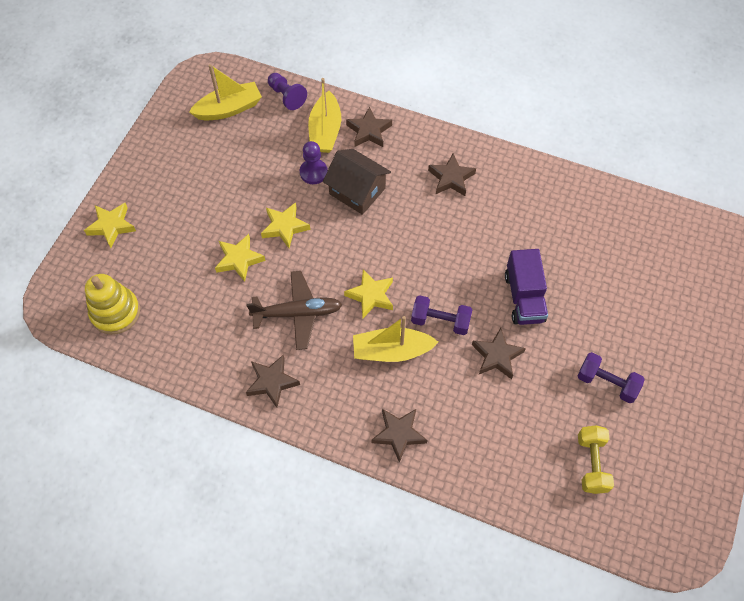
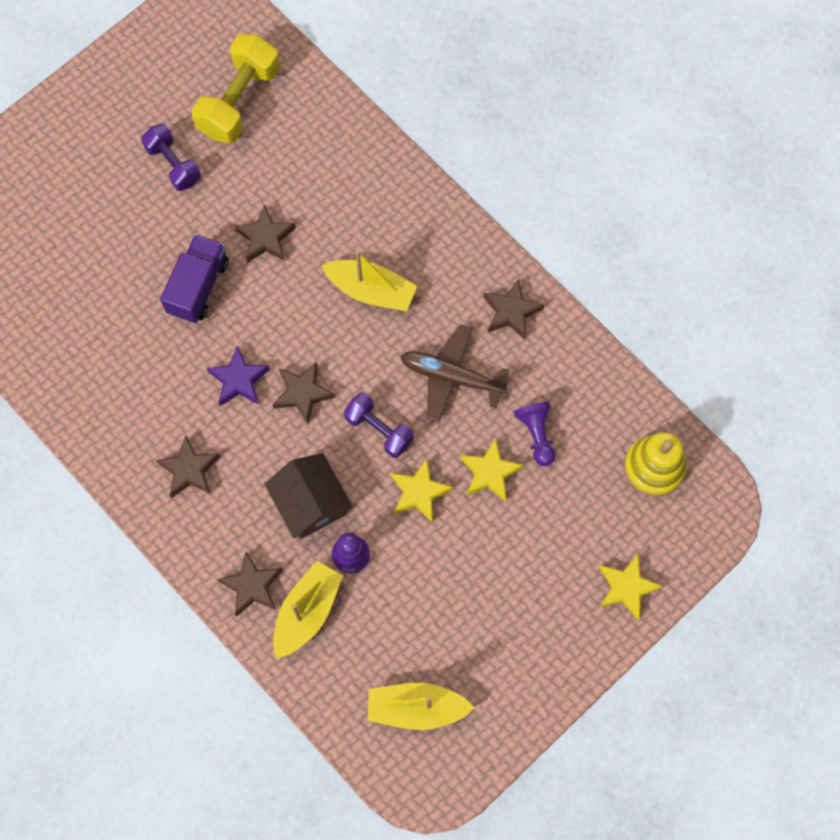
camera: 155 degrees left, 10 degrees up
(286, 96) = (331, 694): purple pawn -> purple pawn (536, 434)
(371, 296) = (362, 362): yellow star -> none
(399, 434) = (407, 205): brown star -> brown star (302, 393)
(440, 321) = (302, 300): purple dumbbell -> purple dumbbell (379, 430)
(453, 246) = (239, 380): none -> purple star
(591, 463) = (239, 101): yellow dumbbell -> yellow dumbbell, size x1.60

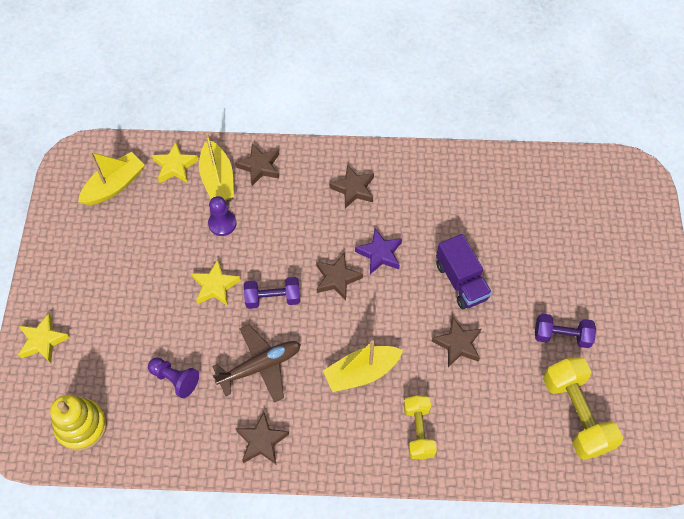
camera: 135 degrees right, 10 degrees down
(310, 503) = (271, 229): brown house -> none
(376, 203) = (418, 431): none -> yellow dumbbell
(490, 473) = (183, 332): yellow star -> yellow star (175, 166)

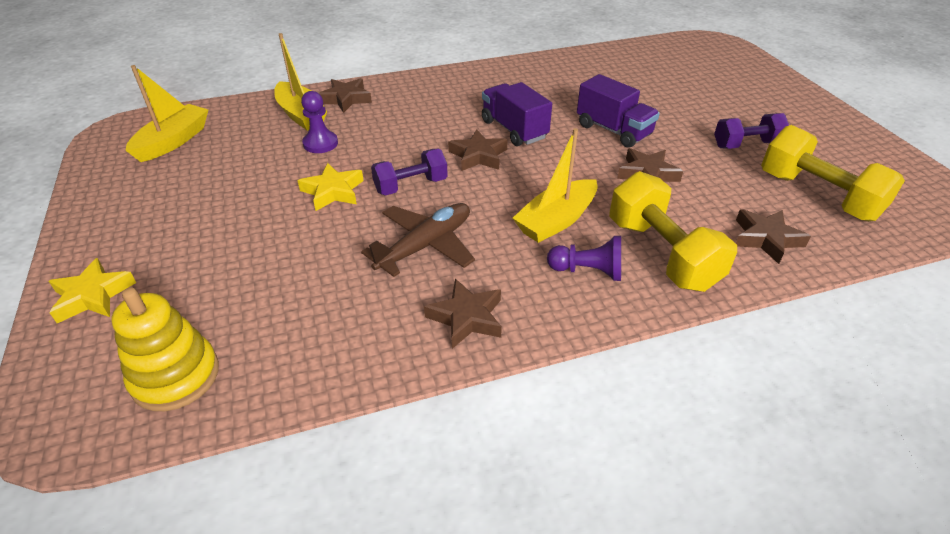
camera: 20 degrees left, 20 degrees down
(175, 166) = (246, 115): yellow star -> none
(175, 379) = (311, 286): purple pawn -> purple pawn (588, 271)
(353, 189) = (457, 95): brown star -> brown star (766, 239)
(380, 254) = (514, 130): purple star -> purple truck
(418, 431) = (661, 254): yellow dumbbell -> yellow dumbbell, size x1.60

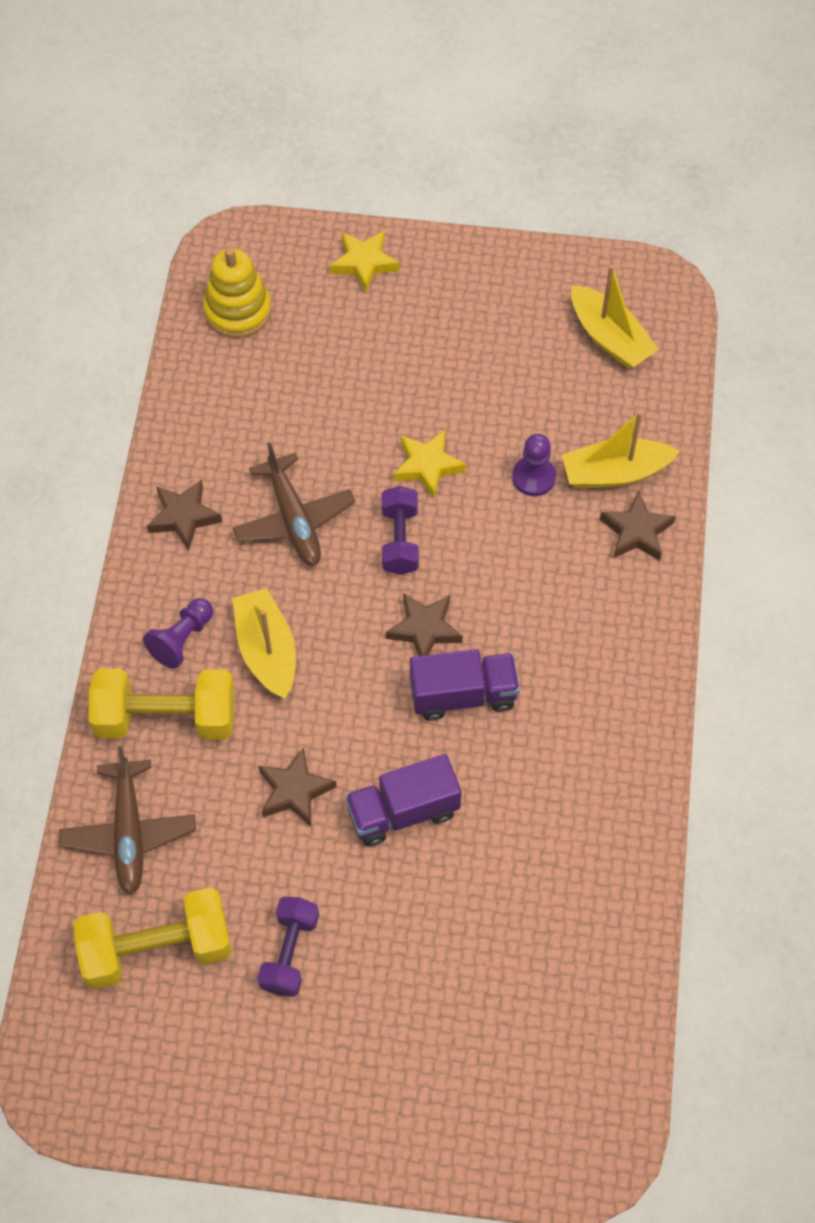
camera: 115 degrees right, 20 degrees up
(766, 239) = (129, 833): brown star -> brown plane

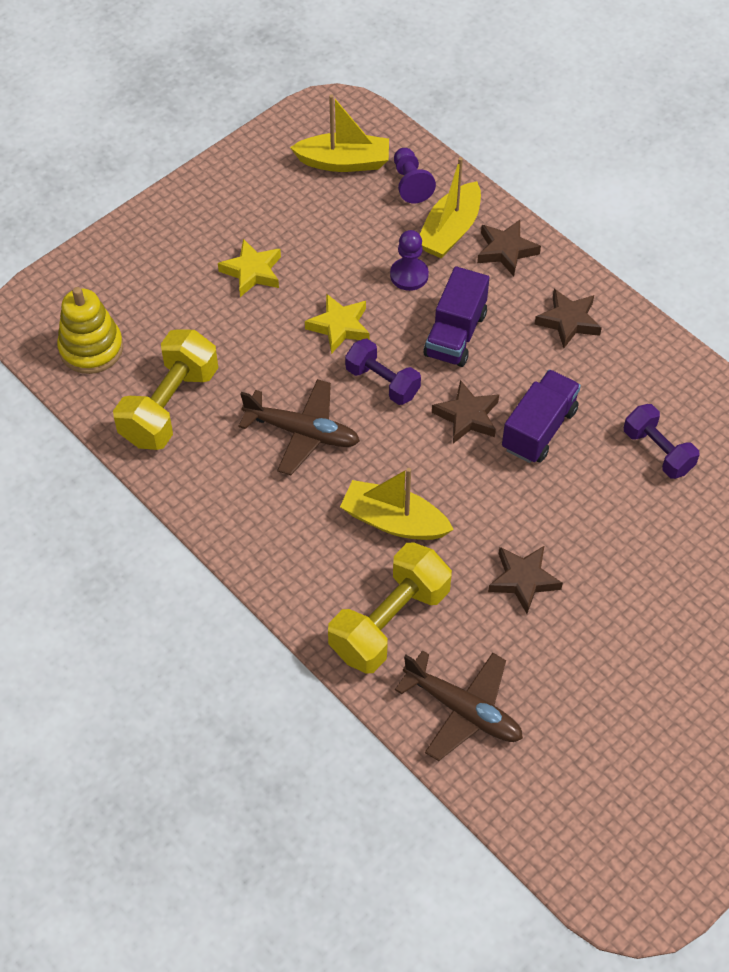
camera: 50 degrees left, 5 degrees down
(157, 948) = (575, 754): yellow dumbbell -> yellow dumbbell (169, 406)
(182, 639) = (333, 568): purple pawn -> purple pawn (410, 183)
(184, 517) = (231, 498): brown star -> brown star (568, 321)
(289, 953) = (649, 669): purple dumbbell -> purple dumbbell (657, 451)
(364, 263) = (135, 249): yellow star -> yellow star (252, 272)
(403, 811) = (597, 525): purple truck -> purple truck (455, 334)

